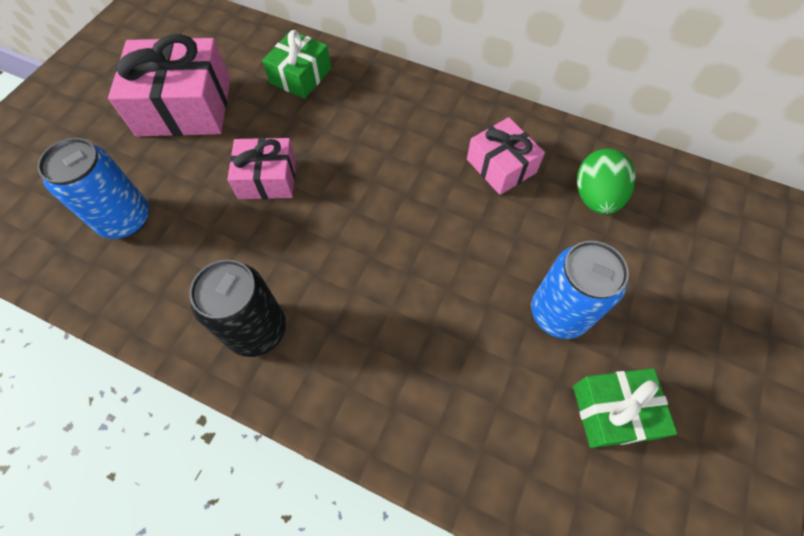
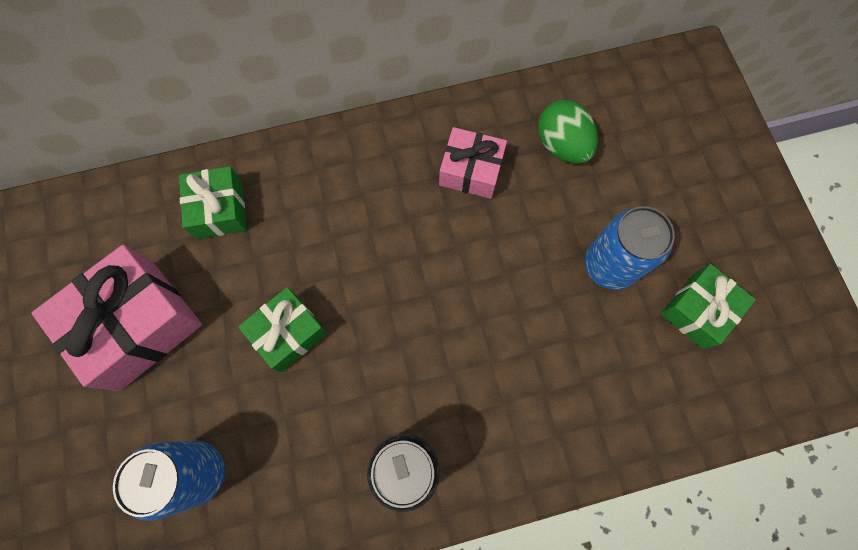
camera: 40 degrees left, 10 degrees up
(267, 178) = (288, 333): pink gift -> green gift

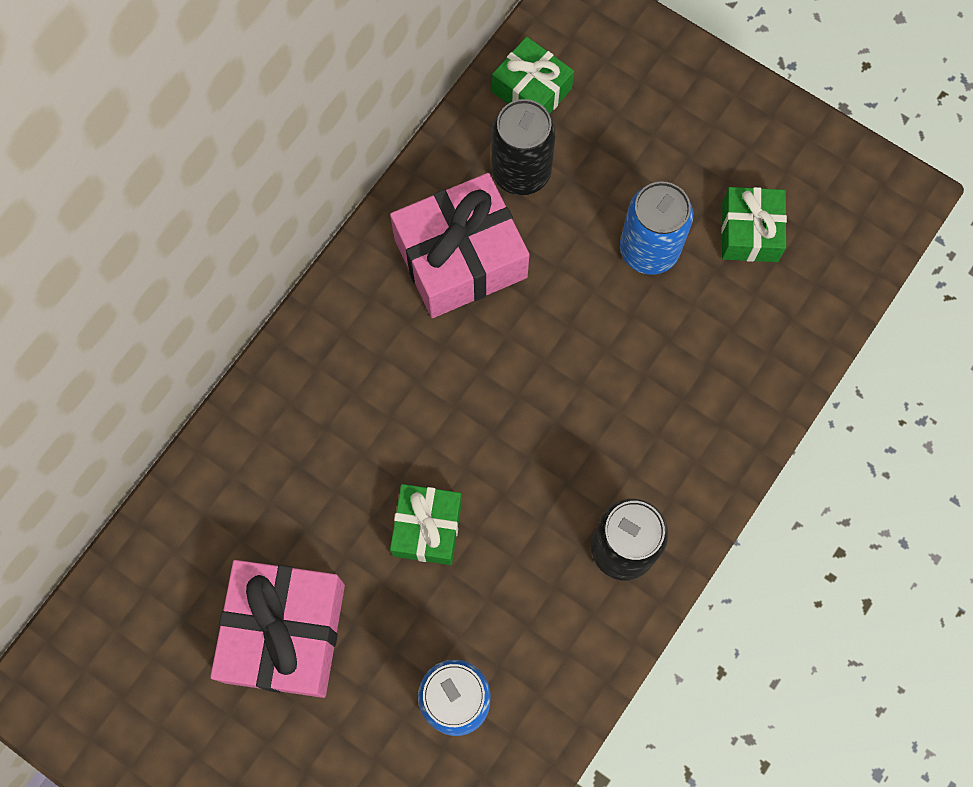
camera: 40 degrees left, 0 degrees up
(219, 209) = (261, 474): green gift -> green gift (532, 90)
(471, 171) = (460, 258): pink gift -> pink gift, size x1.68
(562, 145) = (521, 172): green egg -> black can

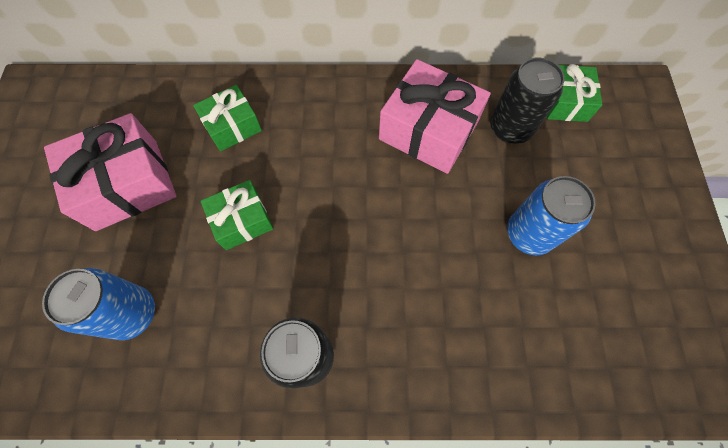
camera: 55 degrees right, 5 degrees down
(749, 232) = (601, 292): green gift -> green gift (232, 126)

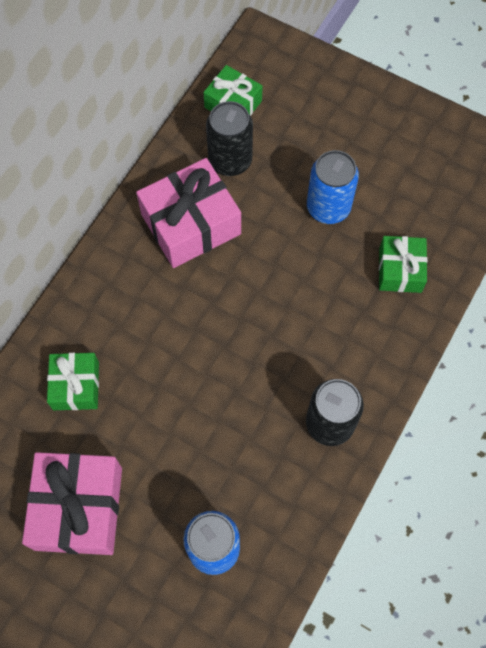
camera: 60 degrees left, 0 degrees up
(242, 220) = (181, 420): green gift -> green gift (400, 270)

